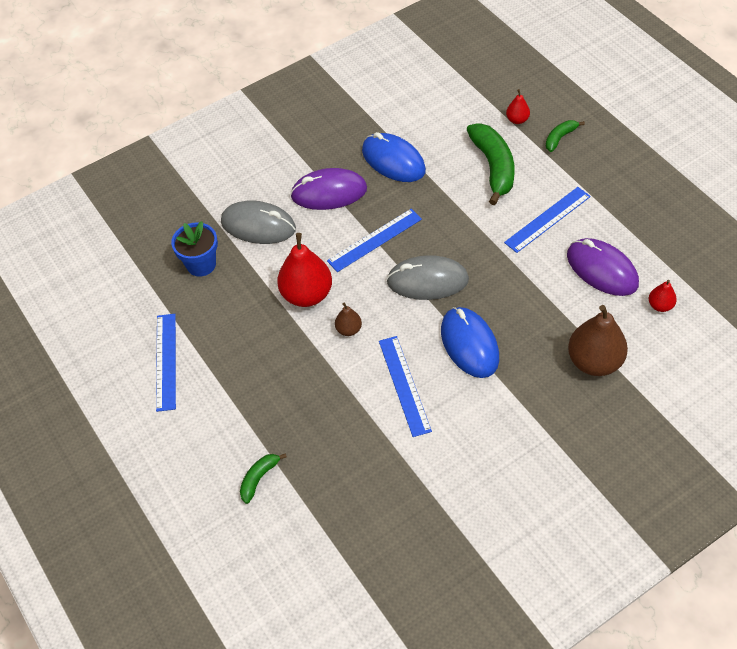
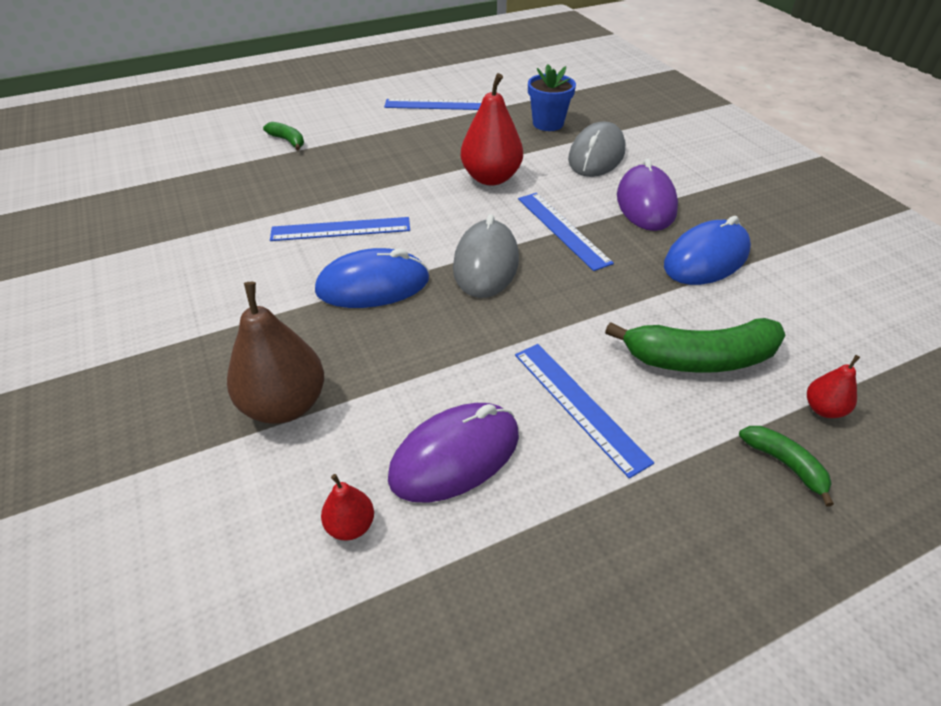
camera: 95 degrees right, 10 degrees down
(349, 329) = (433, 200): brown pear -> none

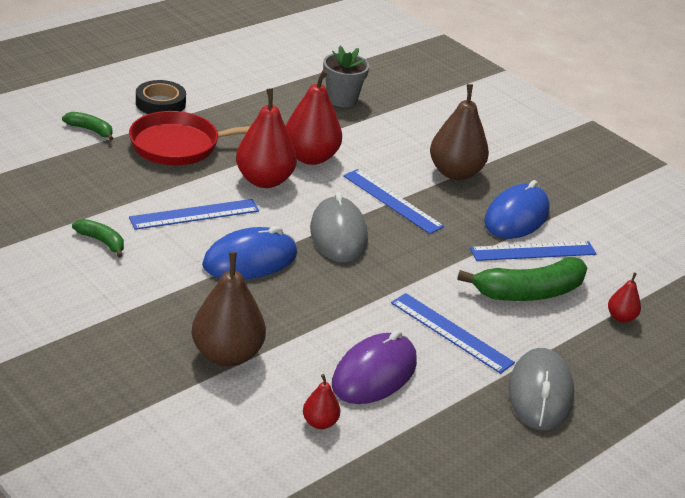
camera: 20 degrees left, 10 degrees down
(365, 159) = (181, 146): none -> red pan
(367, 120) = (160, 103): none -> black tape
(432, 198) = (264, 180): none -> red pear
(437, 105) = (224, 83): blue ruler -> blue ruler (533, 251)
(548, 123) = (342, 99): blue flower pot -> grey flower pot
(596, 155) = (398, 130): grey mouse -> grey mouse (540, 393)
(645, 203) = (455, 173): purple mouse -> brown pear
(784, 464) = (600, 354): green banana -> green banana (102, 241)

